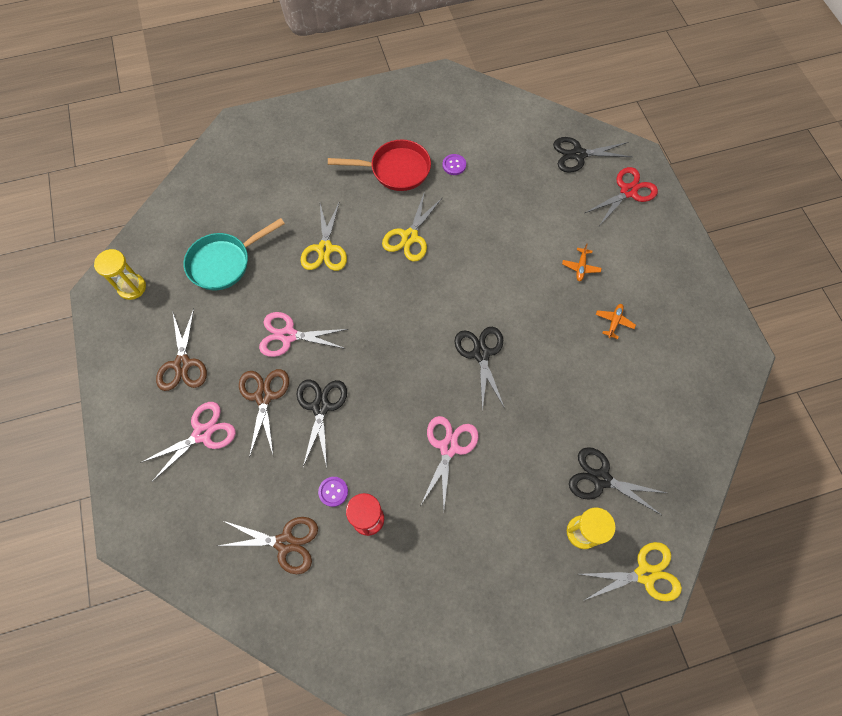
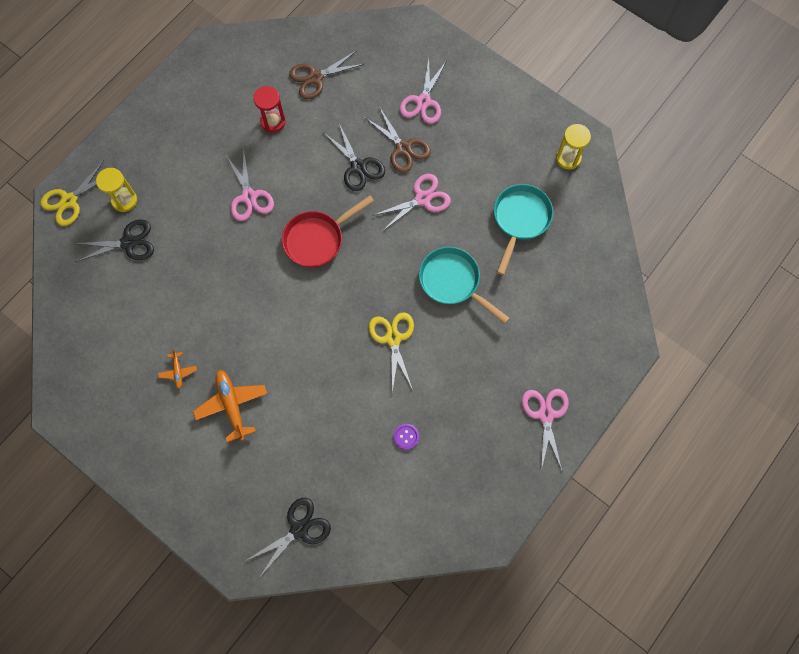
camera: 145 degrees right, 5 degrees up
(182, 364) = (479, 132): brown scissors -> none
(325, 249) = (453, 282): yellow scissors -> turquoise pan
(333, 491) = (308, 122): purple button -> none
(339, 120) = (546, 414): none -> pink scissors
(395, 170) = (454, 396): red pan -> red pan (317, 239)
(481, 353) = (269, 277): black scissors -> none
(580, 267) = (232, 405): orange plane -> orange plane, size x1.92
(628, 191) = (229, 516): red scissors -> none

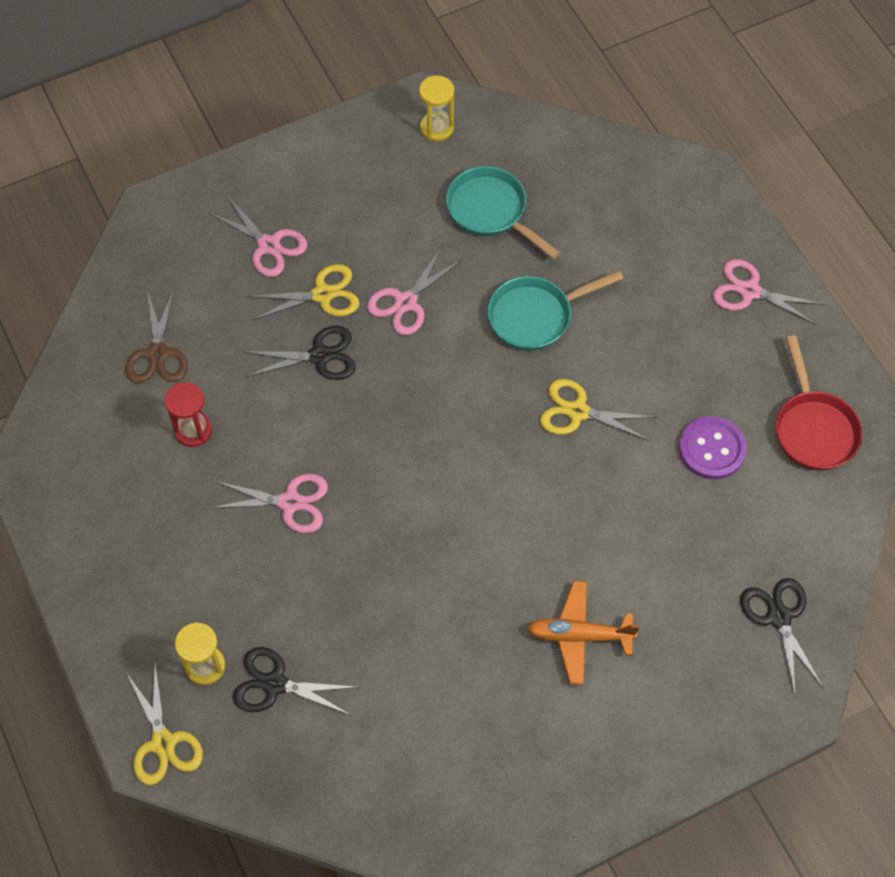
camera: 65 degrees left, 10 degrees down
(128, 243) = (275, 684): black scissors -> black scissors turned 90 degrees counterclockwise
(178, 372) = (500, 686): orange plane -> none
(317, 239) = (397, 444): red pan -> red pan (813, 428)
(403, 148) = (323, 295): brown scissors -> yellow scissors
(406, 436) = (712, 449): purple button -> purple button, size x1.91
(422, 199) = (405, 302): pink scissors -> pink scissors turned 135 degrees counterclockwise

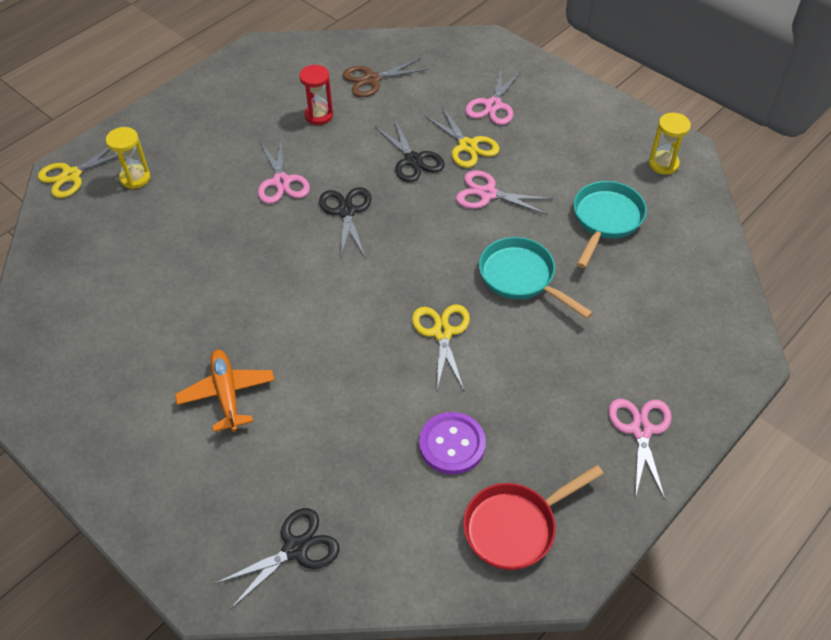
camera: 70 degrees right, 10 degrees down
(275, 684) = (131, 218): black scissors -> black scissors (347, 211)

